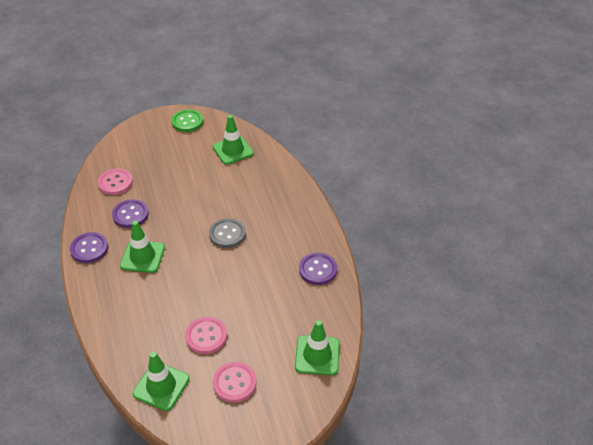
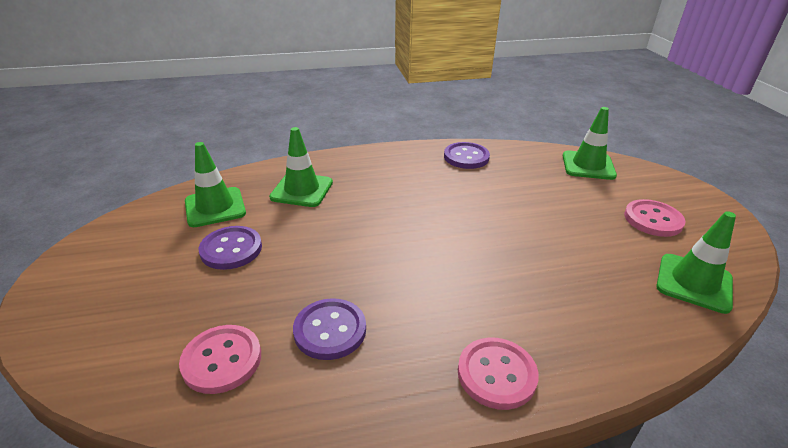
camera: 85 degrees left, 10 degrees down
(89, 248) = (417, 396): purple button -> purple button (231, 249)
(142, 256) = (442, 309): green traffic cone -> green traffic cone (302, 190)
(187, 122) = (97, 254): green button -> none
(206, 336) = (590, 240): pink button -> pink button (496, 374)
(227, 234) = (400, 218): grey button -> none

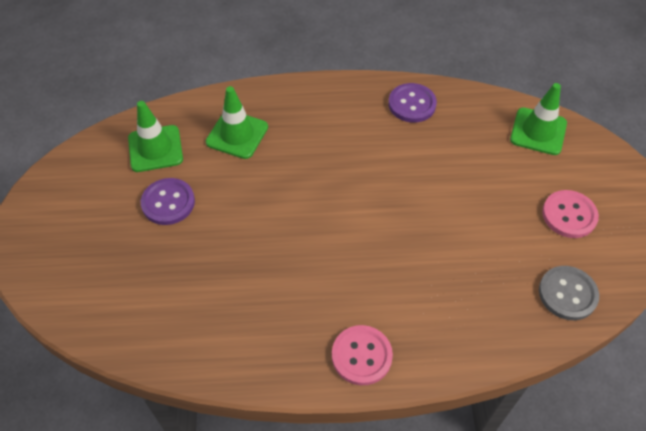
camera: 10 degrees right, 20 degrees up
(222, 360) = (157, 313): pink button -> none
(330, 330) = (241, 298): purple button -> none
(694, 283) = (567, 294): green traffic cone -> grey button

